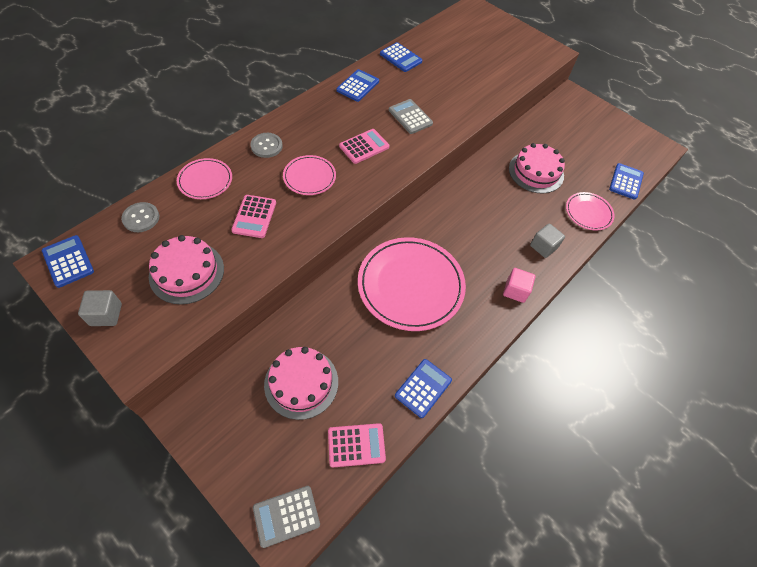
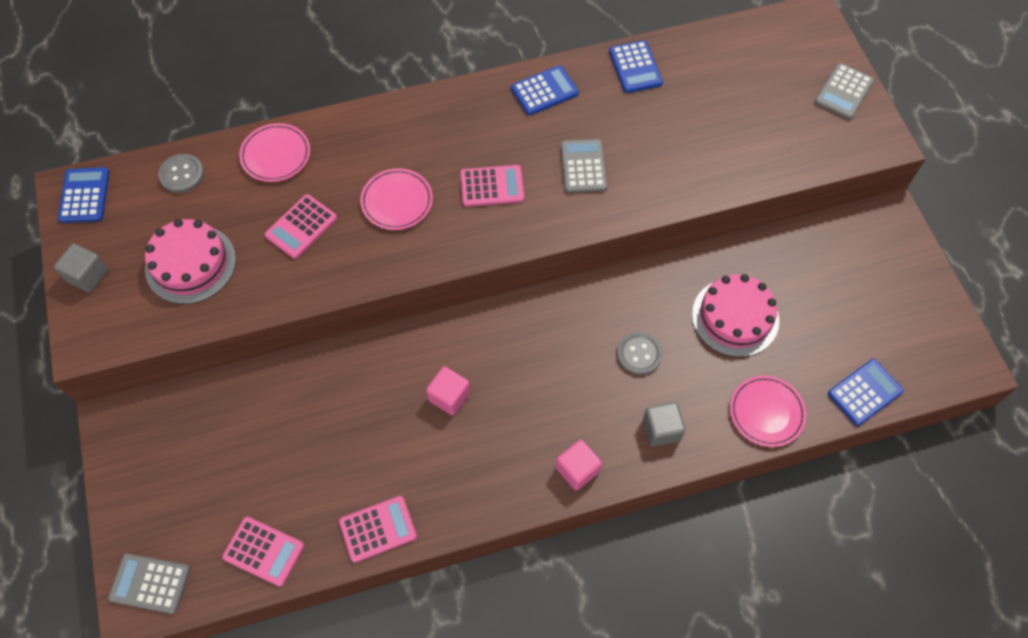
camera: 35 degrees right, 5 degrees up
(266, 146) = (373, 136): grey button -> grey button (639, 354)
(301, 383) = (250, 450): pink cake -> none
(410, 285) = (449, 396): pink plate -> pink cube
(423, 388) = (378, 529): blue calculator -> pink calculator
(517, 35) = (843, 92): none -> grey calculator

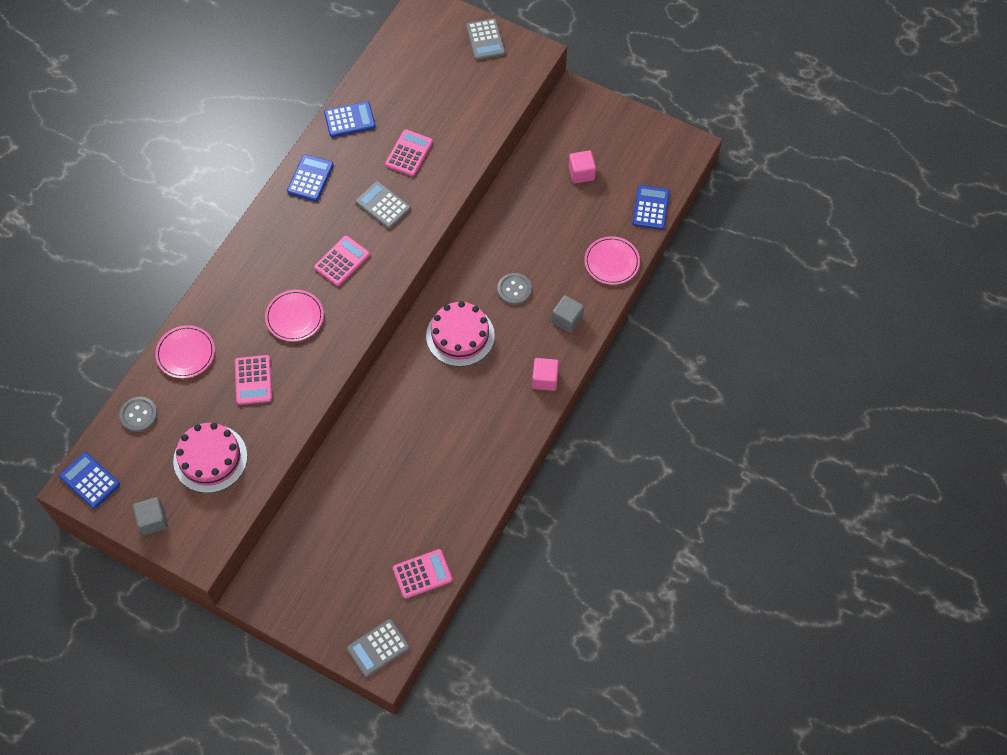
camera: 45 degrees left, 0 degrees up
(378, 529) = (472, 505): pink calculator -> pink calculator (409, 153)
(449, 396) = (434, 404): pink cube -> pink cube (581, 173)
(635, 67) = (349, 120): blue calculator -> blue calculator turned 45 degrees counterclockwise
(735, 317) = (545, 224): pink cake -> pink cake (460, 335)

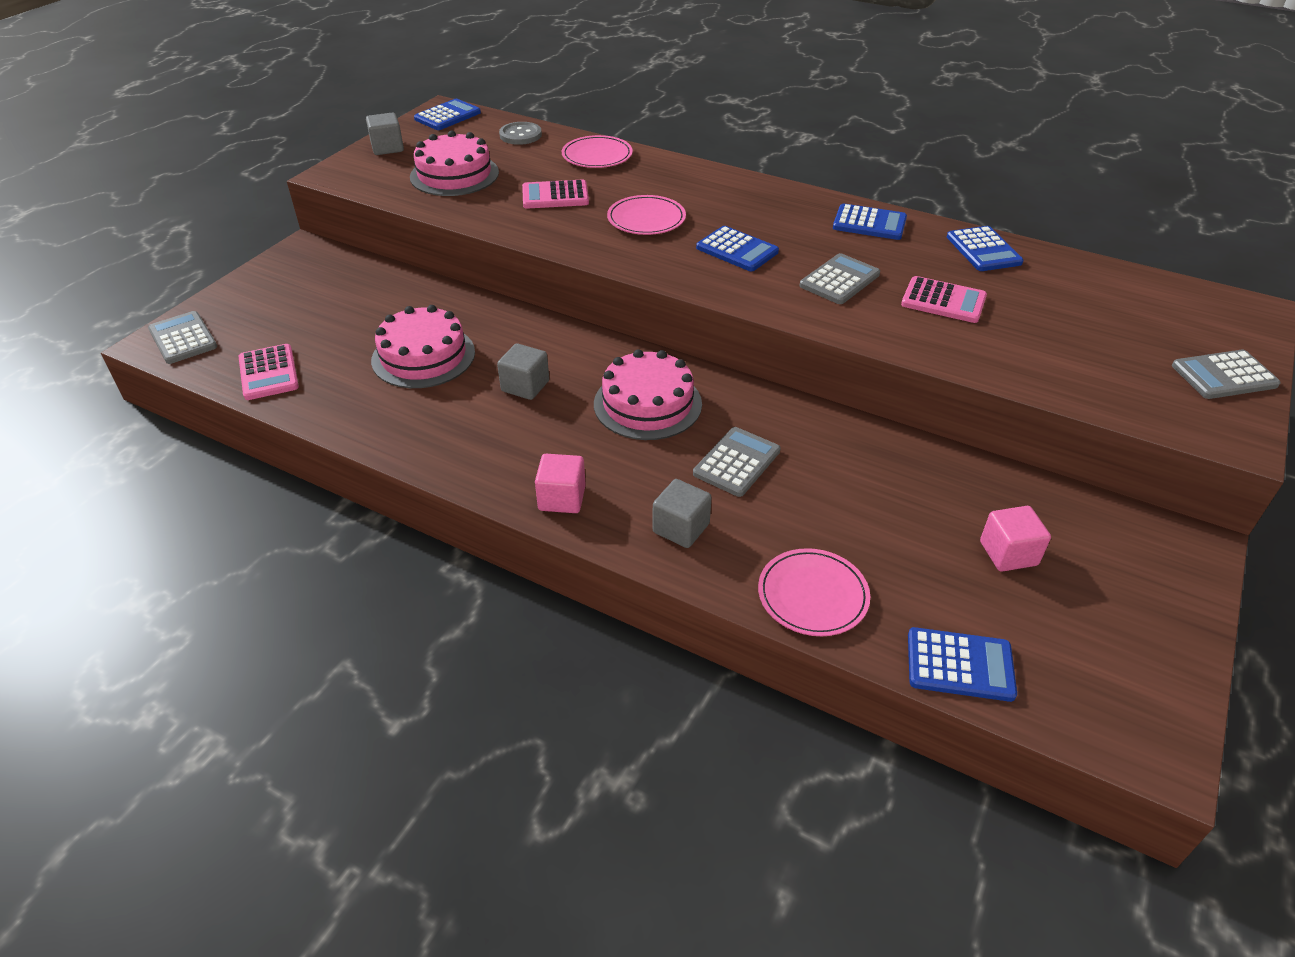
camera: 90 degrees right, 20 degrees down
(342, 261) = (737, 250): pink calculator -> blue calculator
(405, 475) = (423, 356): none -> pink cake
(441, 407) = (525, 386): none -> grey cube
(514, 289) = (737, 462): grey button -> grey calculator

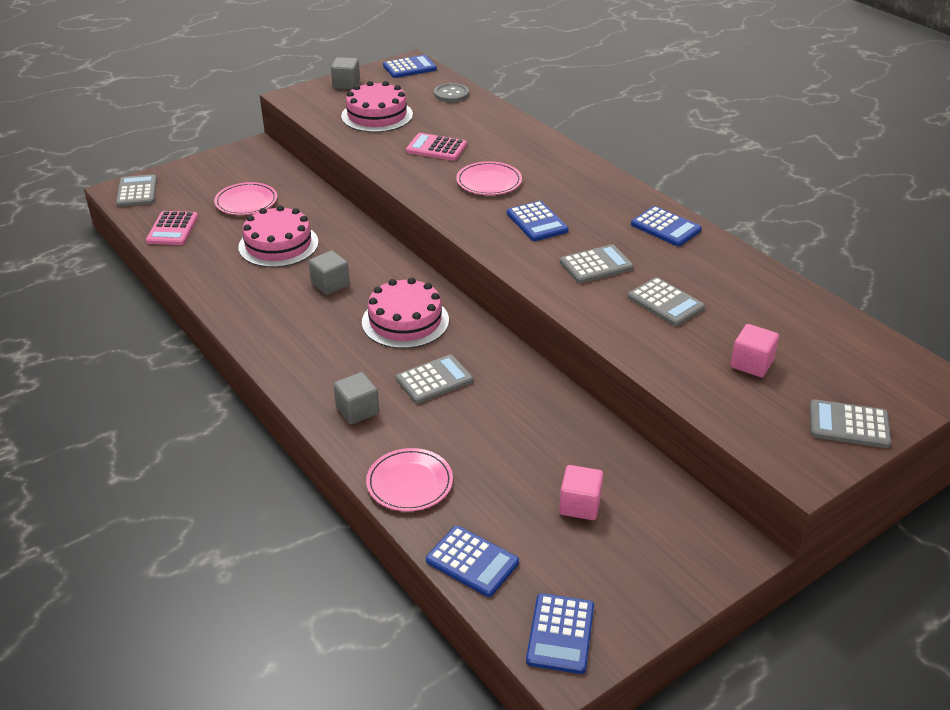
camera: 25 degrees right, 5 degrees down
(562, 498) = (294, 366): pink cube -> pink cube (751, 364)
(597, 155) = (495, 123): pink plate -> pink plate (246, 202)
(943, 301) = (665, 303): pink calculator -> grey calculator
(983, 250) = (742, 272): blue calculator -> blue calculator (560, 634)

